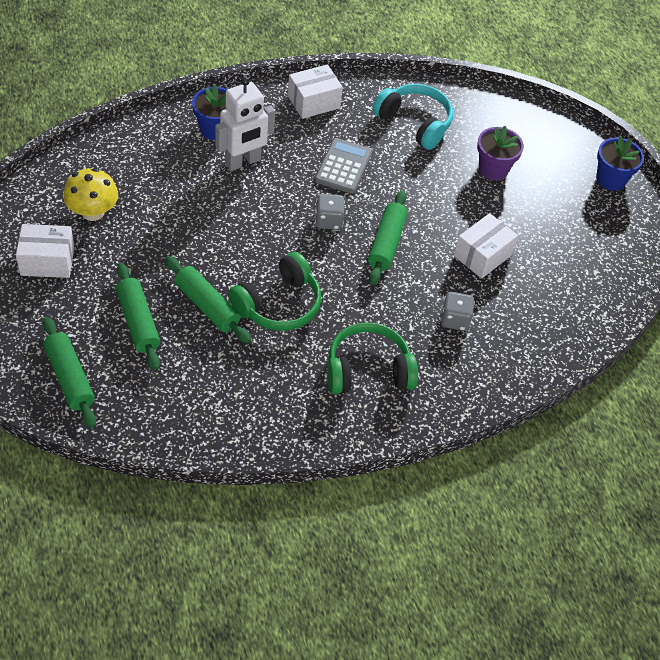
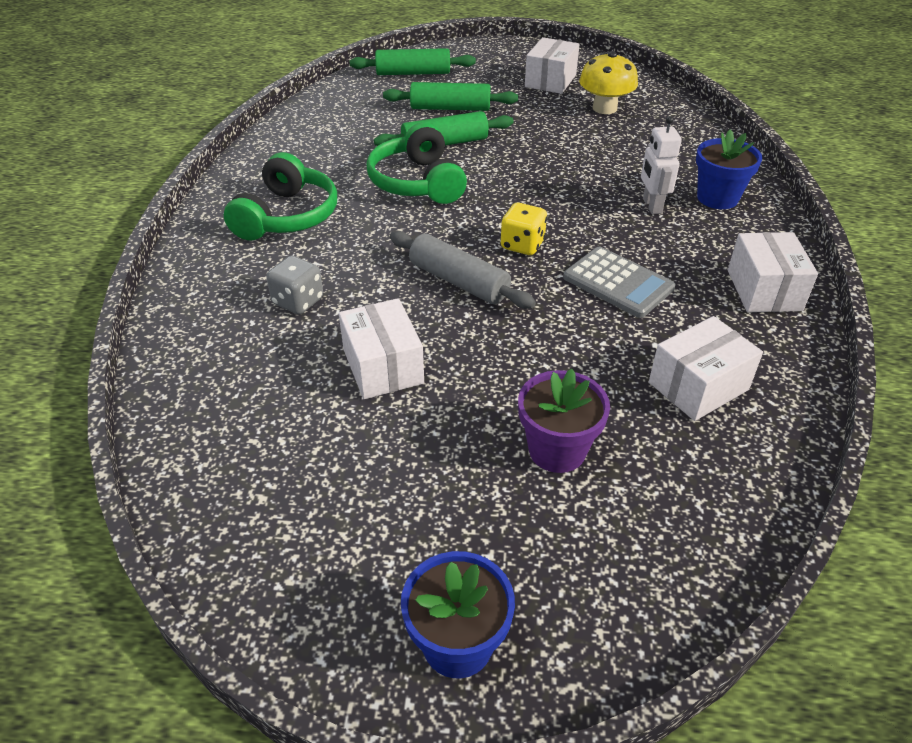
camera: 120 degrees right, 10 degrees down
(243, 162) = (651, 206): white robot -> white robot, size x0.64
(328, 221) = (522, 245): grey dice -> yellow dice
(386, 243) = (458, 281): green rolling pin -> grey rolling pin
(414, 123) = (698, 386): turquoise headphones -> white box

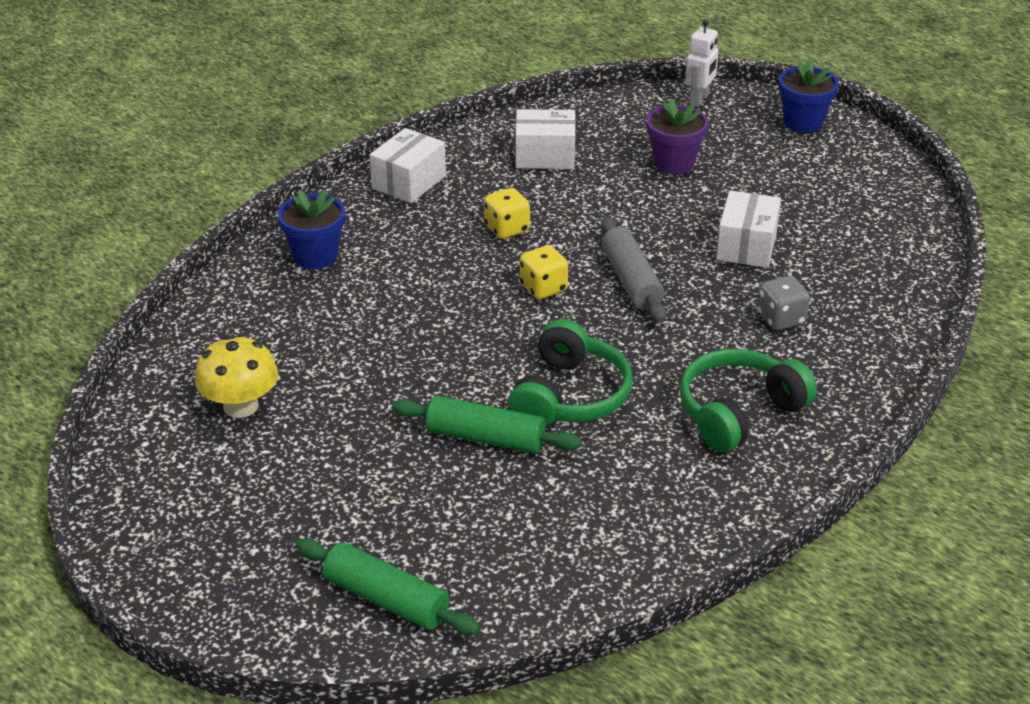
camera: 145 degrees left, 5 degrees down
(450, 108) = (416, 495): green rolling pin -> none
(550, 81) = (230, 485): white box -> none
(618, 283) = (507, 229): grey calculator -> yellow dice
(651, 206) = (383, 274): white robot -> white robot (699, 99)

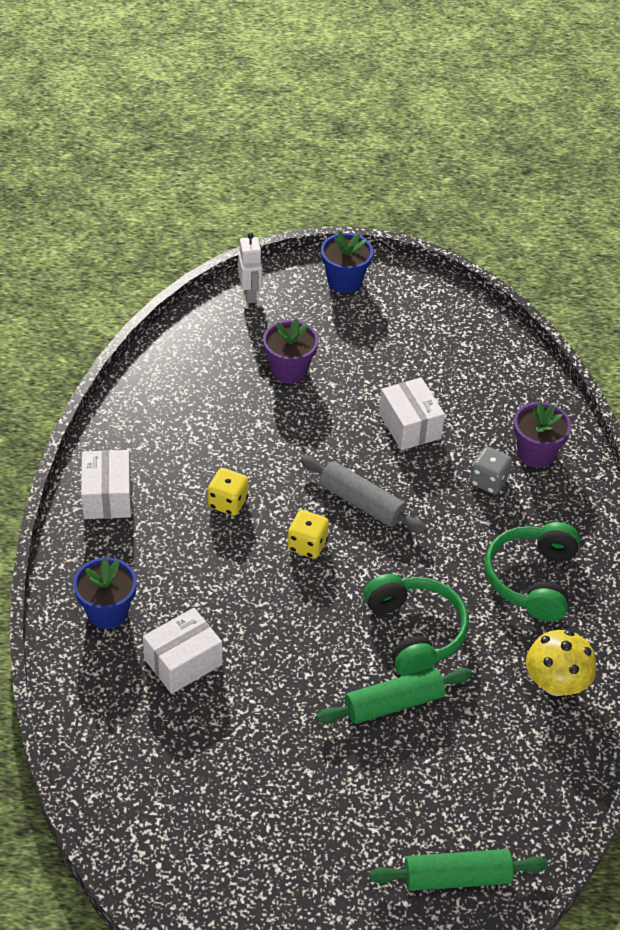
camera: 40 degrees left, 10 degrees up
(241, 406) = (195, 786): yellow mushroom -> yellow mushroom (556, 683)
(545, 156) = (187, 413): white box -> white box (183, 662)
(858, 319) = (535, 453): none -> purple flower pot

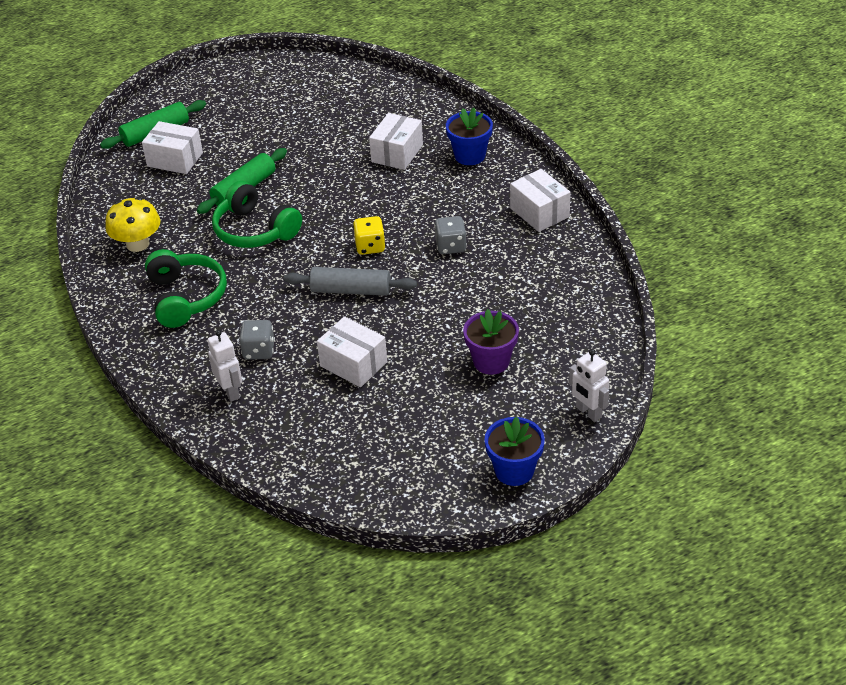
camera: 155 degrees right, 5 degrees down
(228, 502) = (451, 246): yellow dice -> grey dice
(453, 806) = (175, 159): none -> white box
(535, 453) = (230, 391): purple flower pot -> white robot

